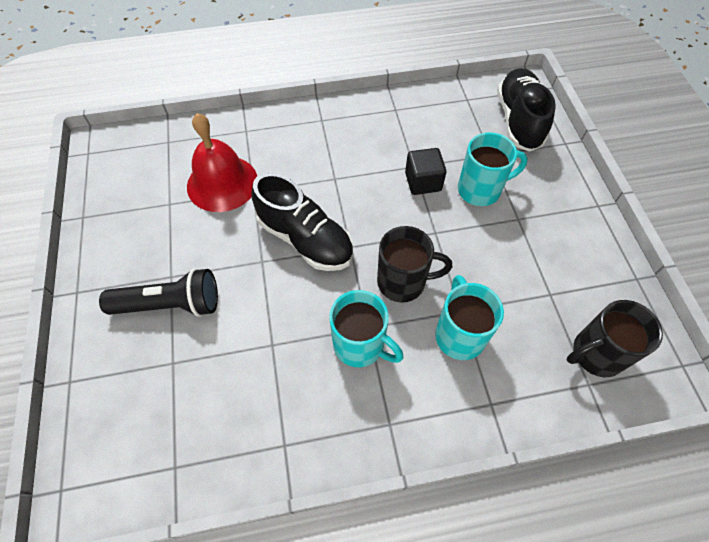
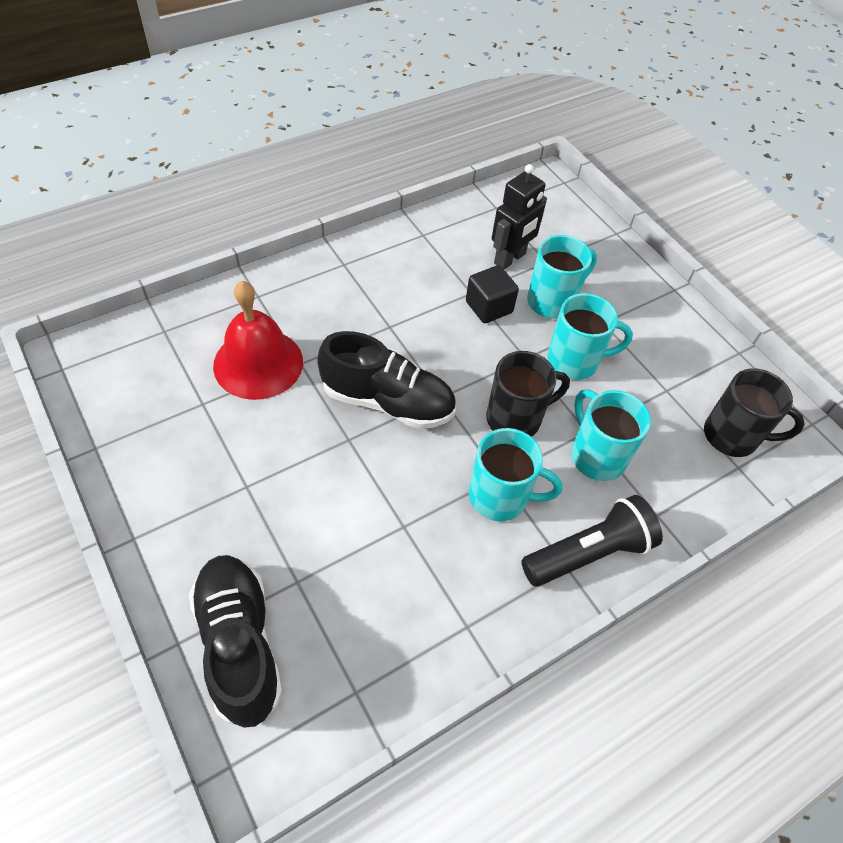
camera: 25 degrees left, 5 degrees down
(170, 304) = (262, 517): black flashlight -> black flashlight (589, 553)
(459, 145) = (510, 259): none -> black robot
(477, 246) = (574, 361): none -> turquoise mug
(518, 121) = (560, 219): black shoe -> black shoe (239, 644)
(595, 354) = (732, 436): black mug -> black mug turned 120 degrees counterclockwise

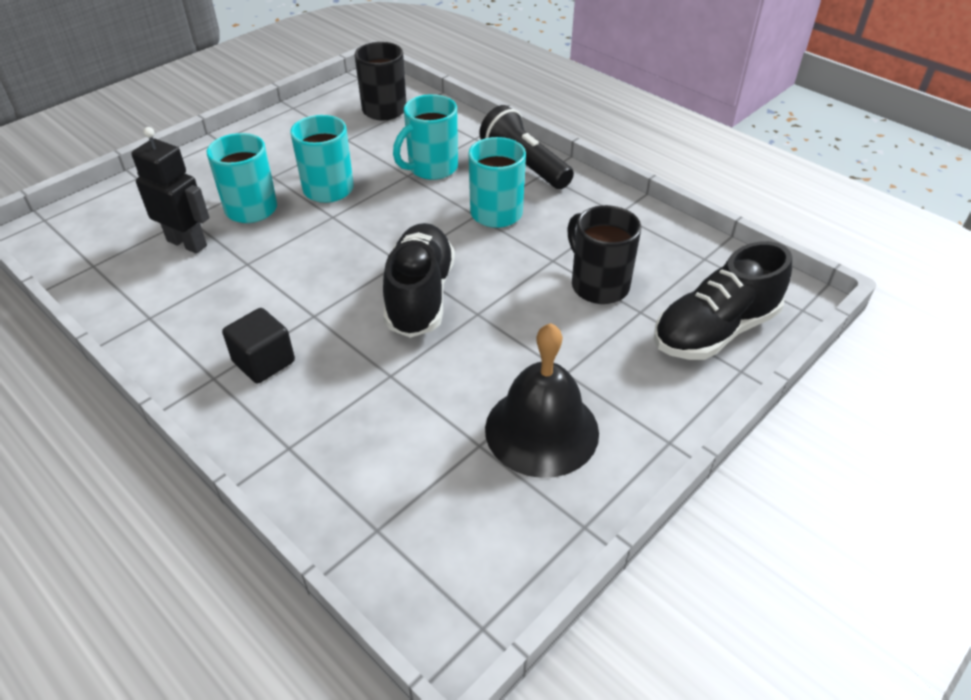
camera: 100 degrees left, 10 degrees down
(194, 448) = (541, 430): none -> black bell
(258, 363) = (402, 412): red bell -> none
(489, 307) = (267, 248): black cube -> black cube (264, 362)
(515, 418) = (409, 213): black mug -> black mug (598, 285)

